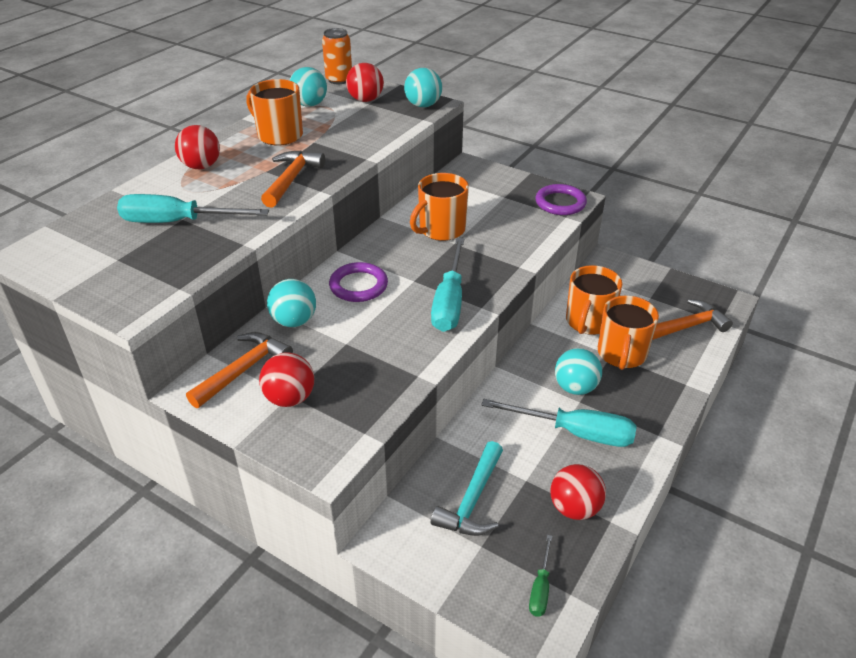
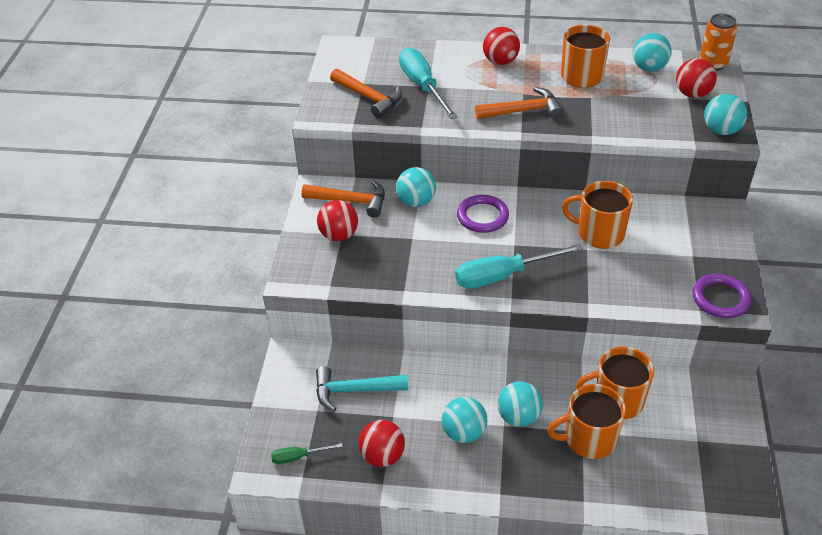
camera: 65 degrees right, 5 degrees up
(575, 432) = (464, 432): turquoise screwdriver -> turquoise ball
(687, 326) = (673, 483): orange hammer -> orange hammer (369, 98)

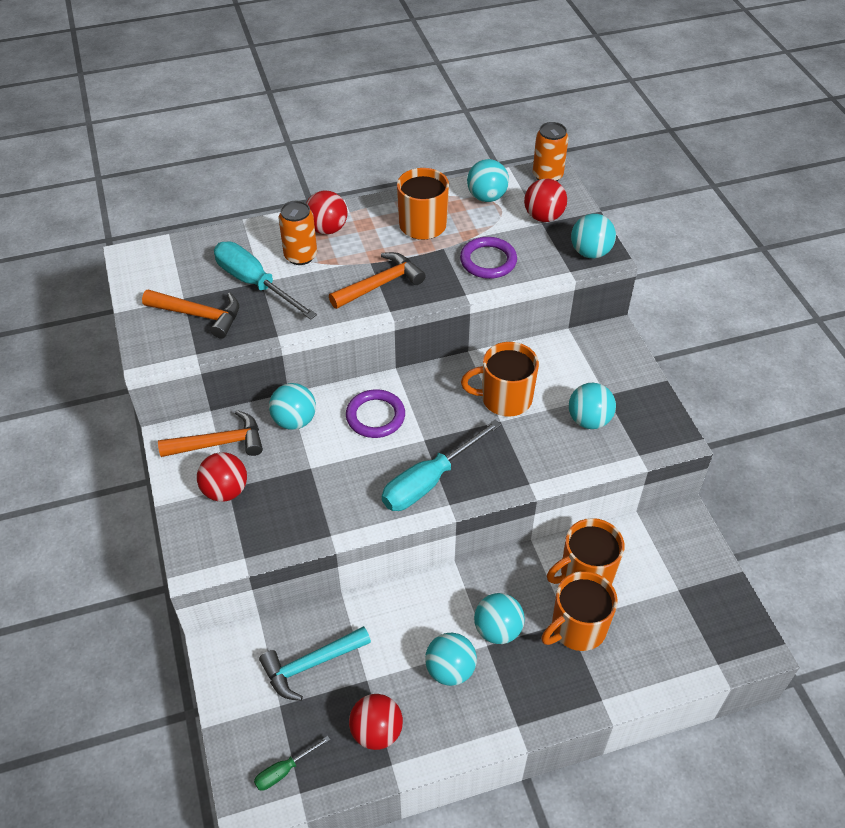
camera: 25 degrees left, 5 degrees up
(469, 75) = (300, 256): none -> orange can
(666, 270) = (589, 420): none -> turquoise ball
(720, 299) = (653, 435): purple ring -> purple ring (488, 261)

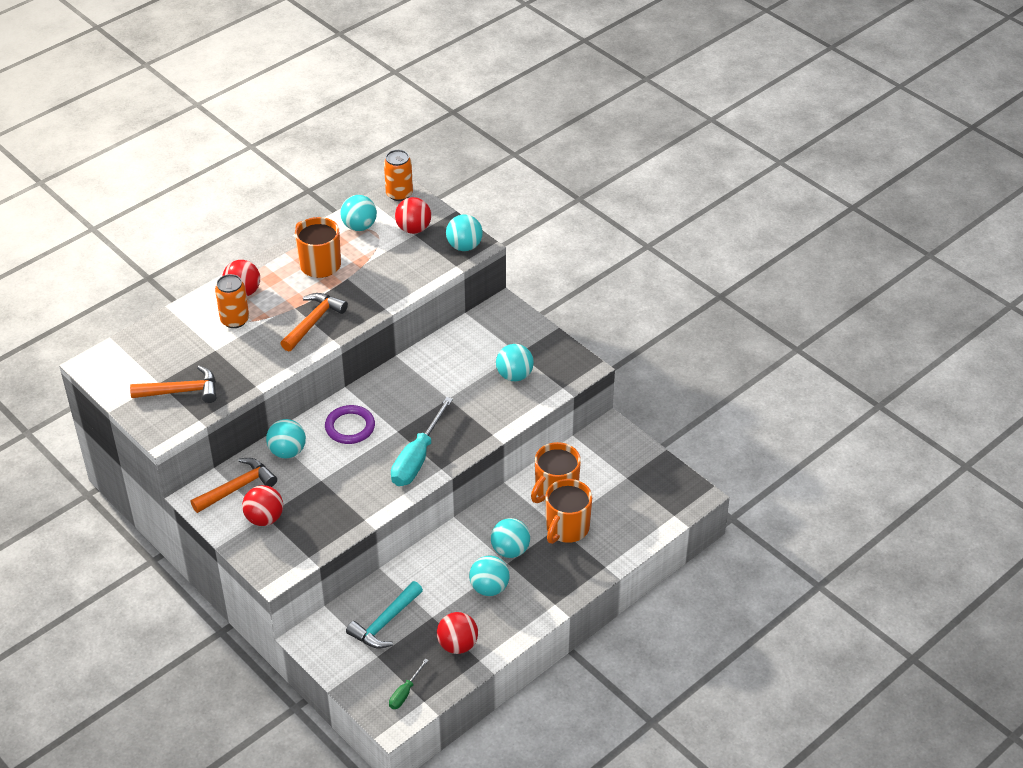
camera: 25 degrees left, 5 degrees down
(255, 283) = (211, 353): turquoise screwdriver -> none
(488, 261) = (388, 277): purple ring -> none
(504, 398) = (443, 381): orange mug -> none

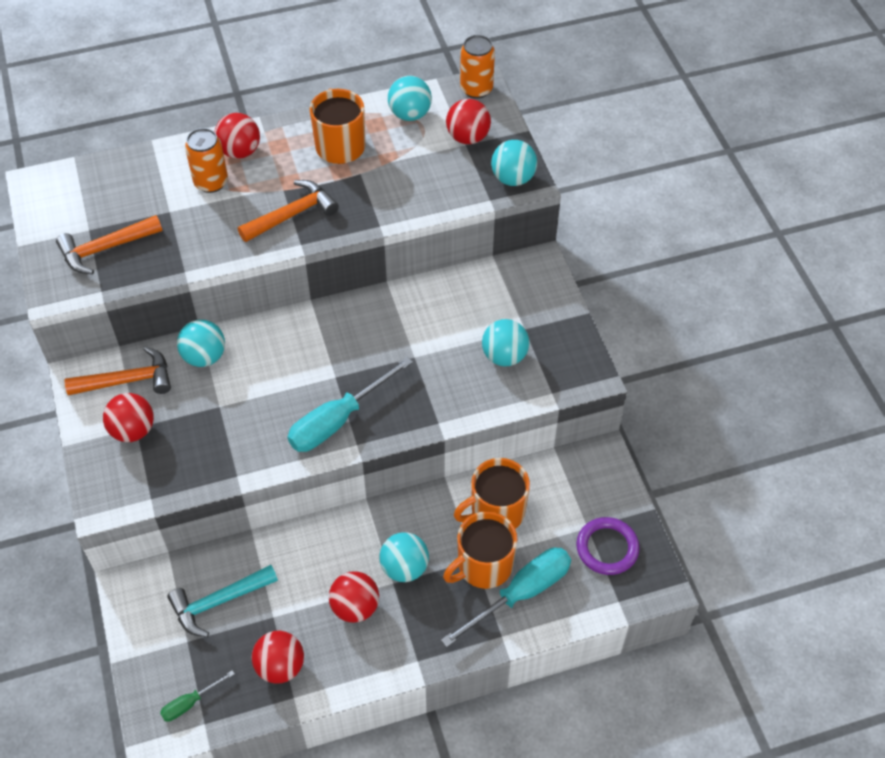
camera: 25 degrees right, 10 degrees up
(182, 391) = (105, 249): orange hammer -> orange hammer turned 135 degrees clockwise
(350, 427) = (287, 352): purple ring -> purple ring (607, 548)
(489, 588) = (355, 607): turquoise ball -> red ball
(603, 535) = (521, 593): none -> turquoise screwdriver

